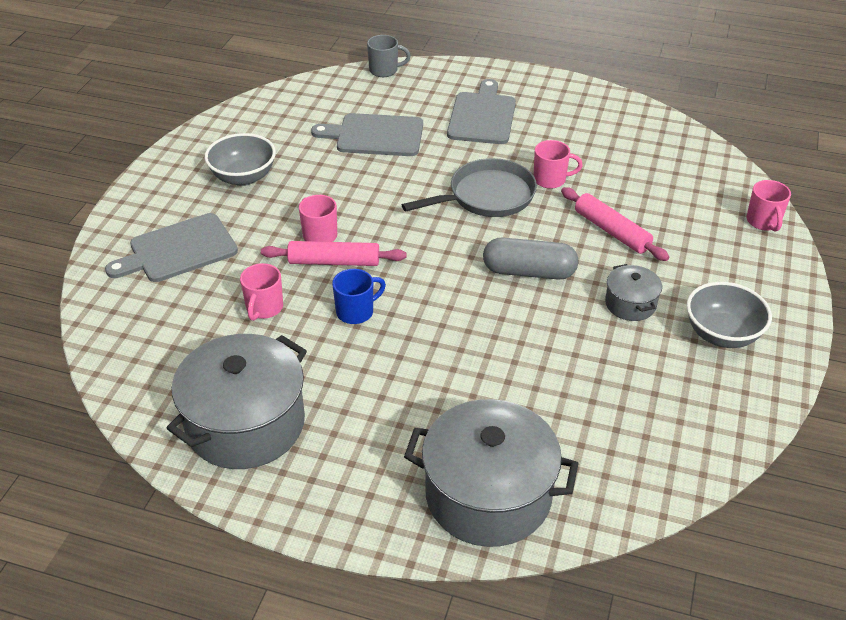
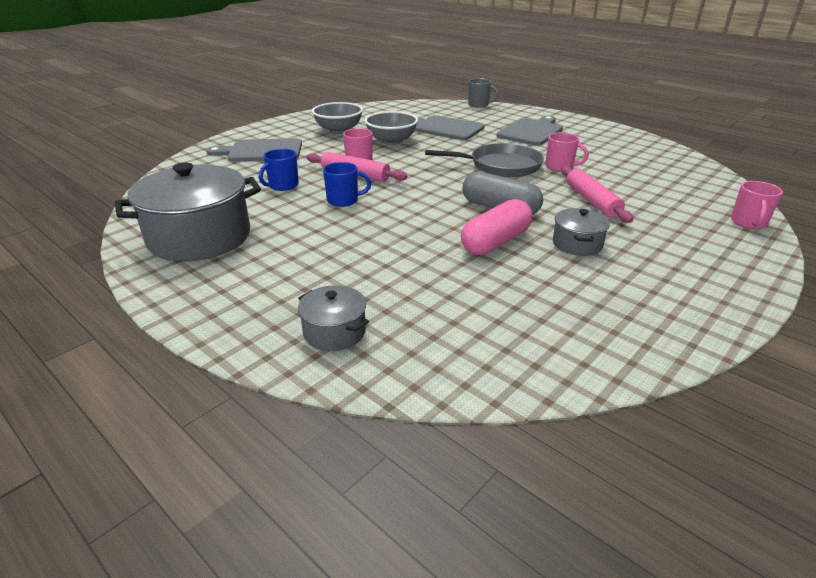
camera: 25 degrees right, 10 degrees down
(264, 308) = (283, 186): pink mug -> blue mug
(488, 495) = (334, 332): grey pot -> grey pot, size x0.48
(555, 326) = (495, 242): none -> pink capsule
(722, 334) = (658, 283): grey bowl -> grey bowl (391, 141)

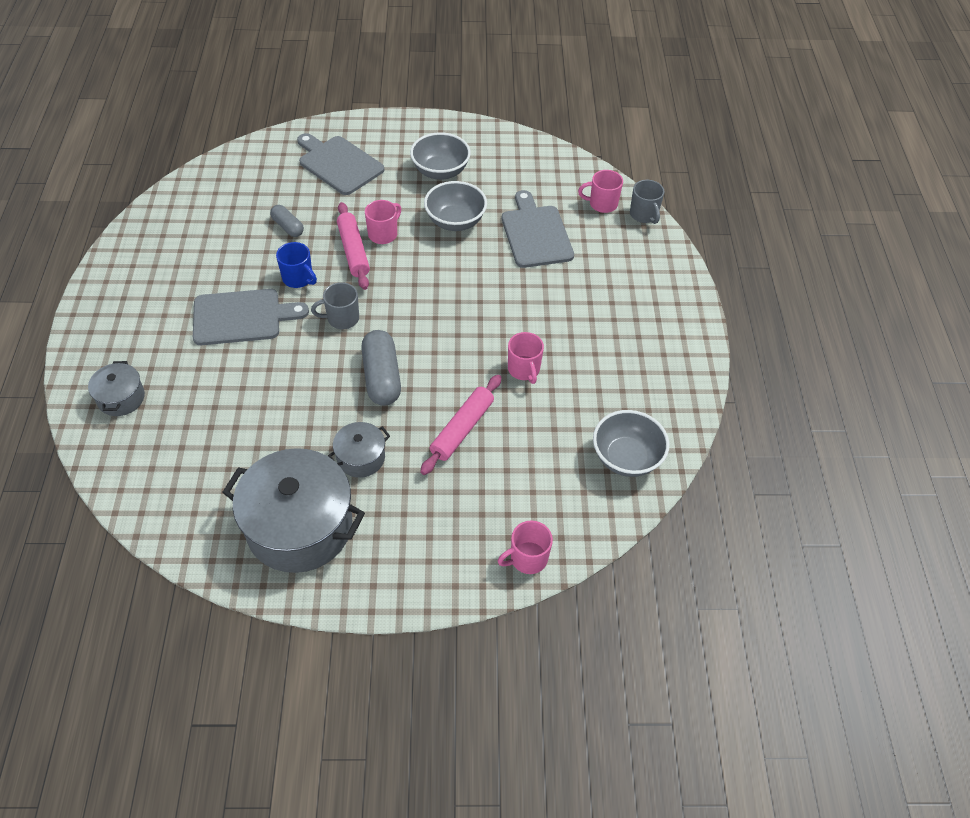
camera: 45 degrees right, 20 degrees up
(199, 237) = (168, 250): grey pot -> grey pot (299, 526)
(283, 186) = (288, 227): blue mug -> grey capsule
(415, 201) = (342, 318): none -> grey mug
(452, 109) = (602, 204): none -> pink mug
(495, 242) = (316, 407): pink capsule -> none
(500, 166) = (478, 328): grey pan -> none
(531, 131) = (604, 300): grey cutting board -> grey cutting board (242, 317)
(677, 167) = (626, 458): none -> grey bowl

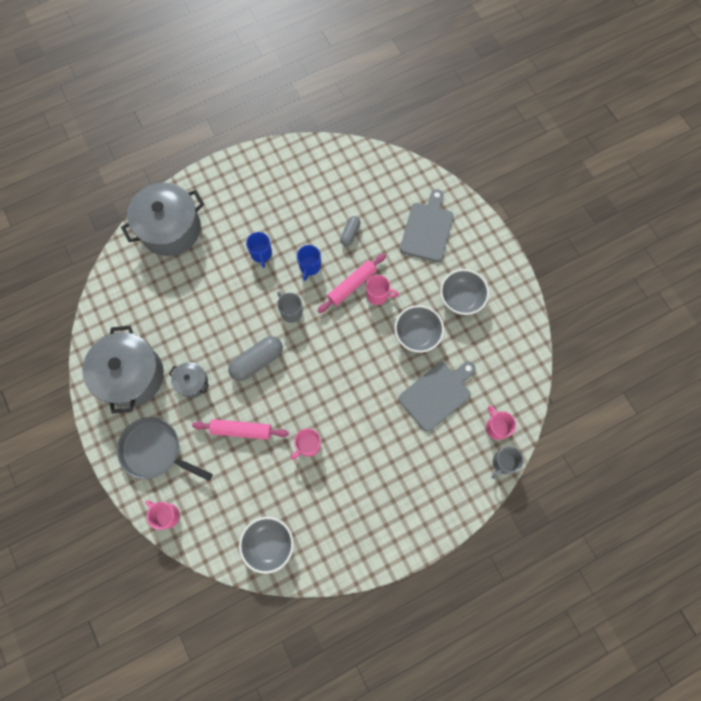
camera: 65 degrees right, 20 degrees up
(121, 398) = (170, 229): grey pot -> grey pot, size x2.08
(242, 317) = (261, 254): grey cutting board -> blue mug
(428, 539) = (155, 450): none -> grey pan

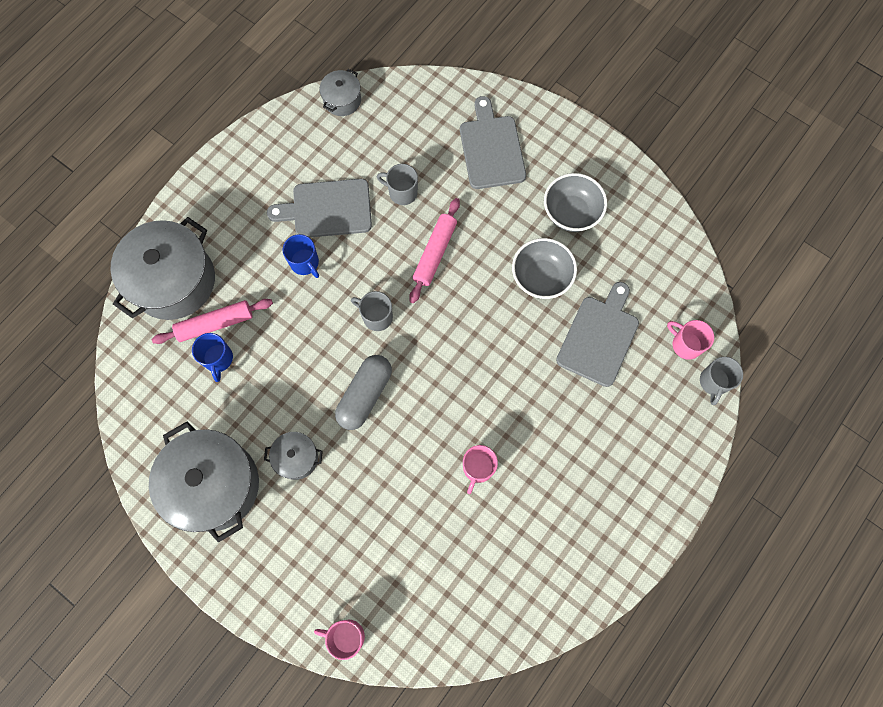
camera: 25 degrees left, 0 degrees up
(155, 450) = (291, 564): grey pan -> none
(241, 430) = (387, 488): pink rolling pin -> pink rolling pin (215, 324)
(269, 544) = (490, 610): grey bowl -> none
(294, 223) = (327, 209): none -> grey cutting board
(310, 266) = (372, 252): blue mug -> blue mug (218, 359)
(341, 152) = (342, 100): none -> grey pot
(350, 234) = (402, 192): grey capsule -> grey mug
(378, 295) = (471, 251): pink mug -> none

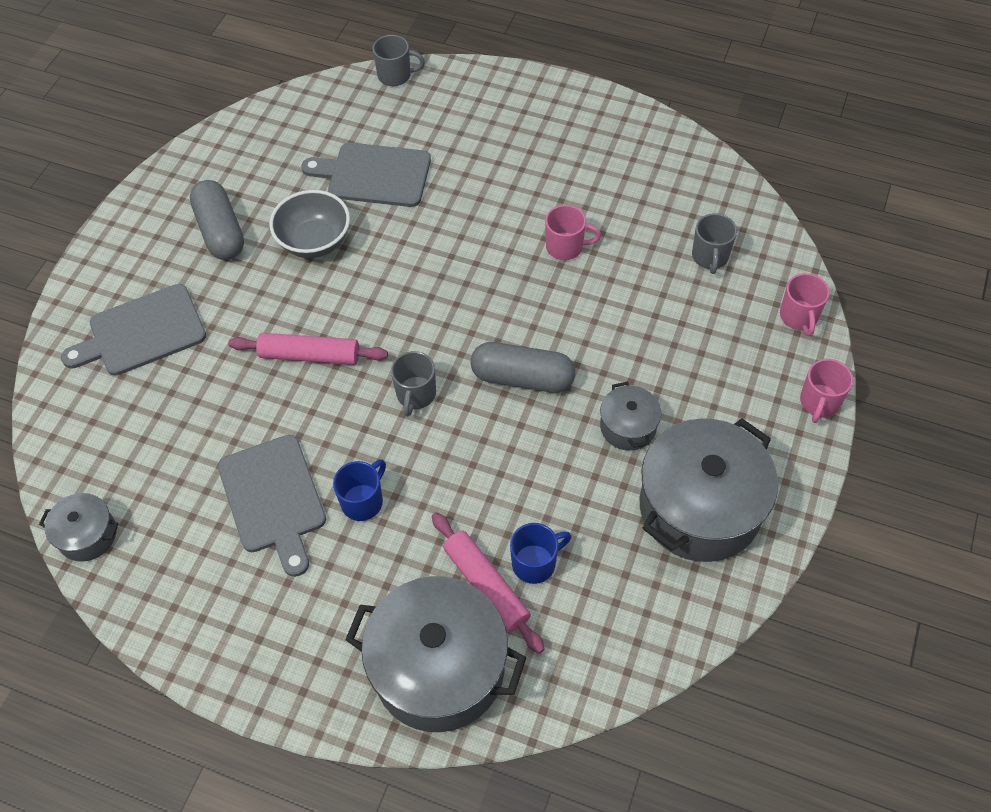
camera: 105 degrees left, 15 degrees down
(402, 192) = (228, 416): grey mug -> grey mug (710, 257)
(571, 213) = (220, 231): grey bowl -> grey capsule
(685, 344) = (360, 104): pink mug -> pink mug (819, 402)

